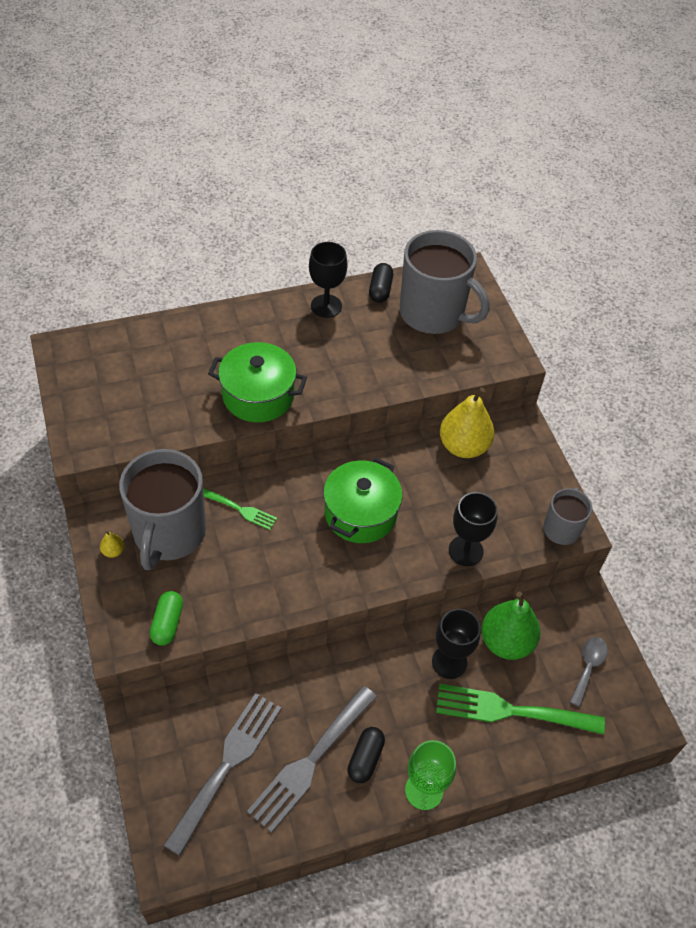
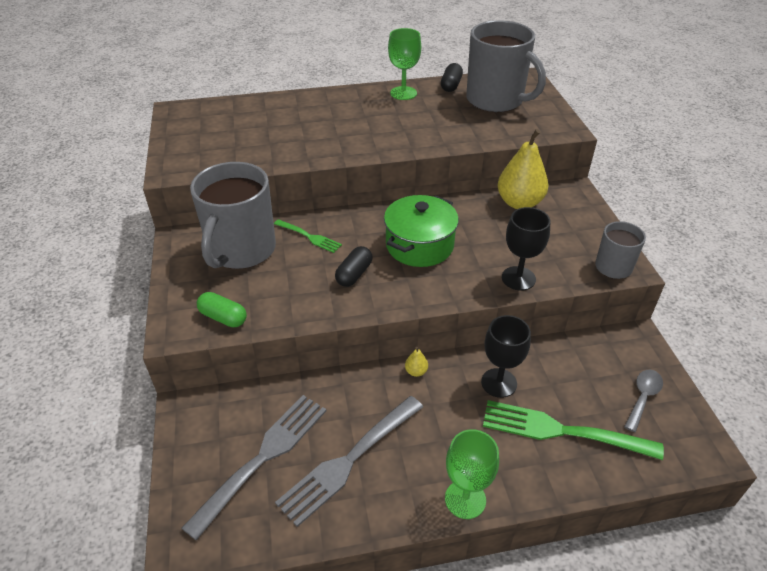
camera: 10 degrees right, 10 degrees down
(113, 551) = (188, 260): yellow pear -> yellow pear (416, 371)
(167, 623) = (223, 317): green capsule -> green capsule turned 75 degrees counterclockwise
(258, 395) = (335, 144): green pot -> none
(326, 306) = (403, 93): black goblet -> green goblet
(365, 759) = (405, 463): black capsule -> black capsule (354, 274)
(506, 642) = (557, 369): green pear -> none

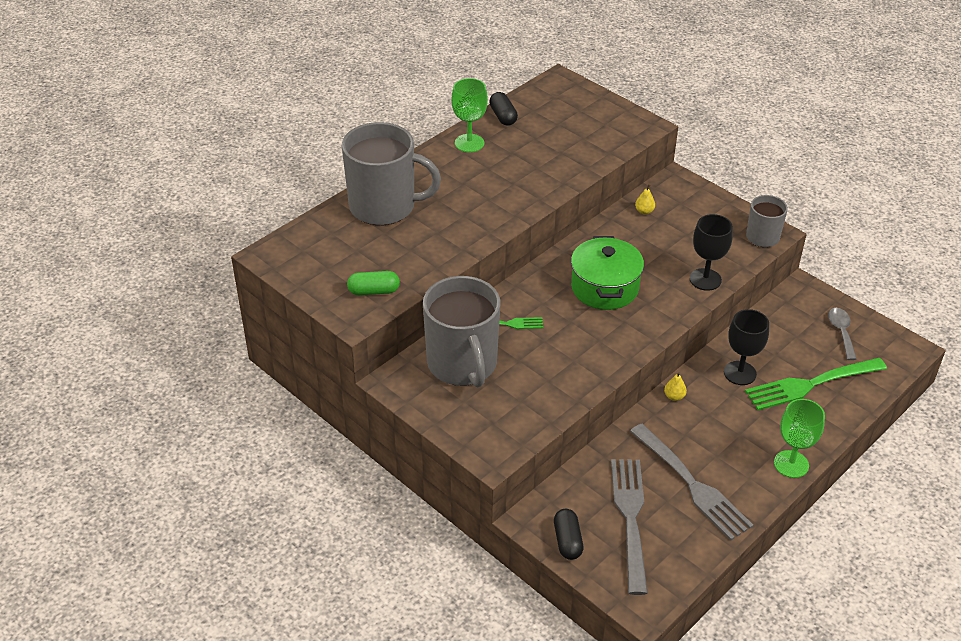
camera: 35 degrees left, 0 degrees up
(223, 317) = (518, 425): green capsule -> green capsule (374, 291)
(349, 460) = (692, 485): grey fork -> grey fork turned 45 degrees counterclockwise
(354, 274) = (580, 338): black capsule -> black capsule (567, 541)
(496, 100) = (560, 118): grey mug -> grey mug (384, 206)
(519, 203) = (644, 211): yellow pear -> yellow pear, size x0.41

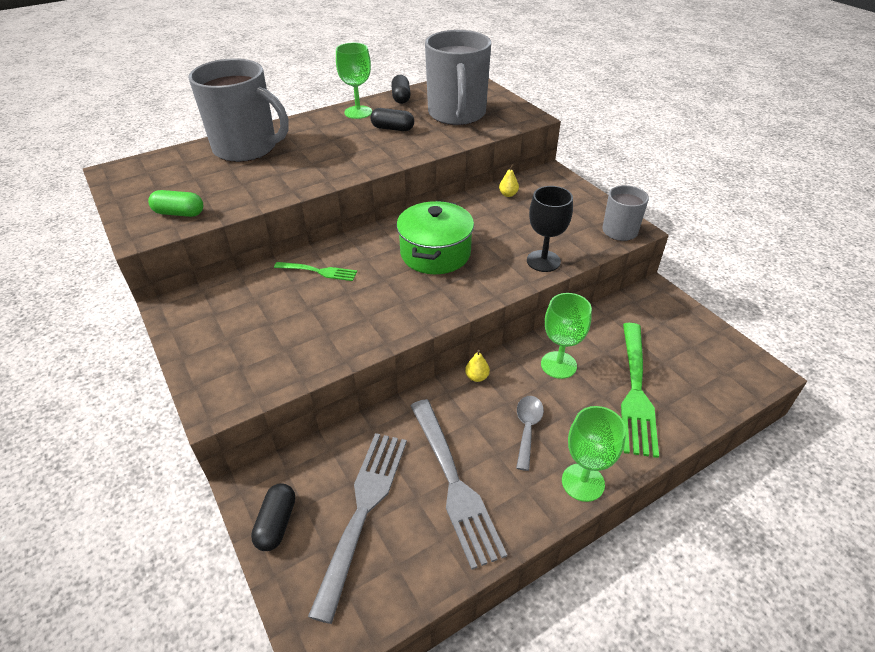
camera: 15 degrees right, 0 degrees up
(462, 364) = (250, 302): grey mug -> grey mug (457, 114)
(517, 160) = (392, 128): none -> black capsule
(740, 373) = (558, 365): black goblet -> green goblet
(810, 384) = (635, 391): green fork -> green fork turned 75 degrees counterclockwise
(841, 332) = (686, 341): grey spoon -> grey spoon (527, 428)

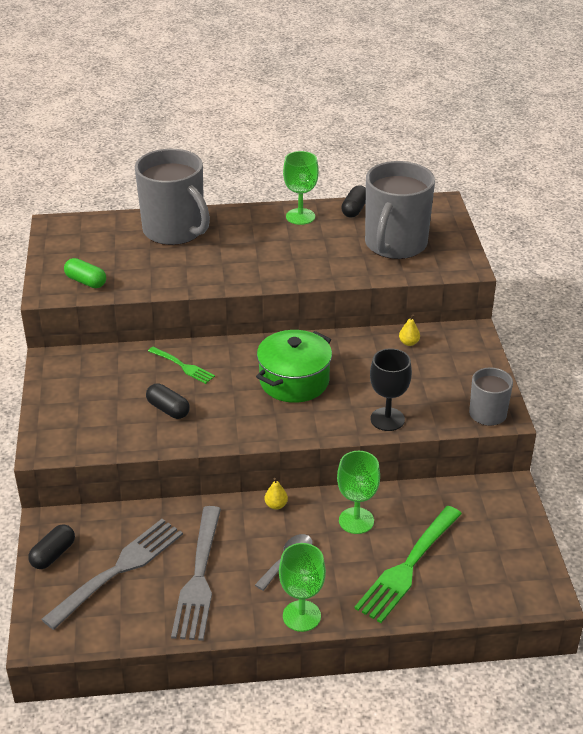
camera: 25 degrees right, 5 degrees down
(392, 128) = (320, 244): black capsule -> black capsule (168, 409)

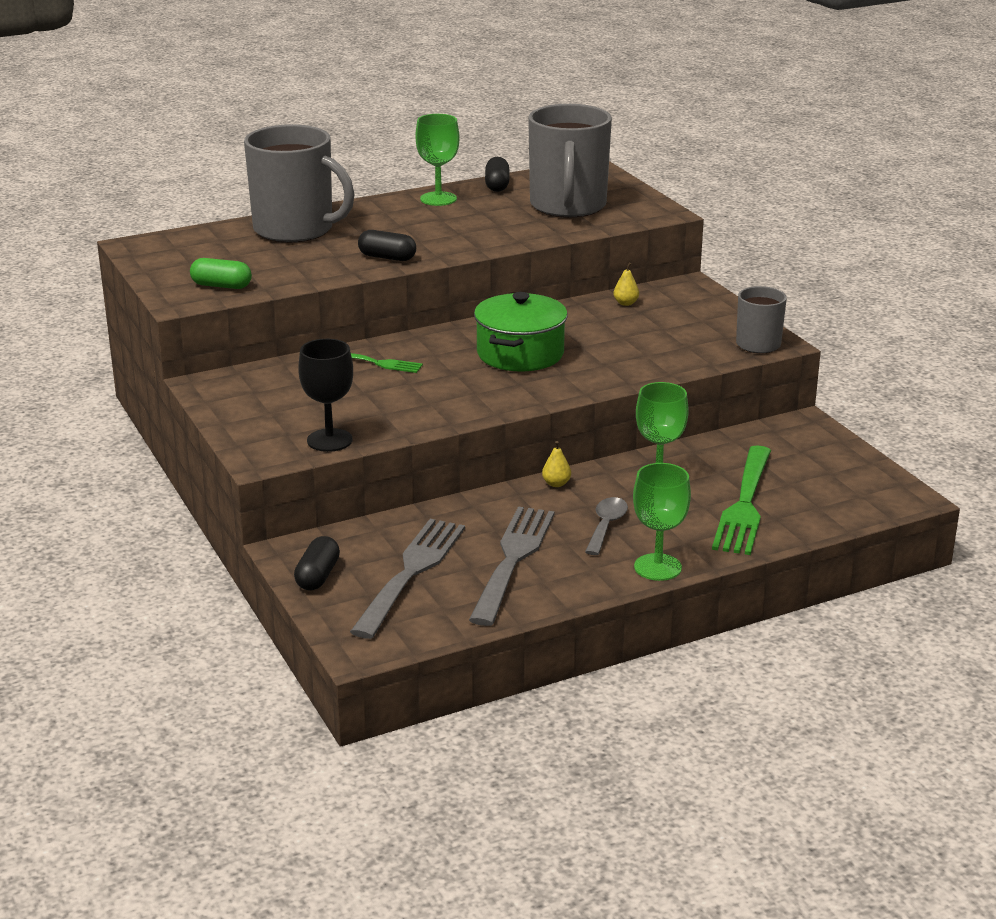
camera: 20 degrees left, 10 degrees down
(168, 409) = (389, 401): black capsule -> black capsule (387, 257)
(198, 577) = (513, 560): grey fork -> grey fork turned 150 degrees counterclockwise
(387, 419) = (652, 366): black goblet -> black goblet (329, 440)

